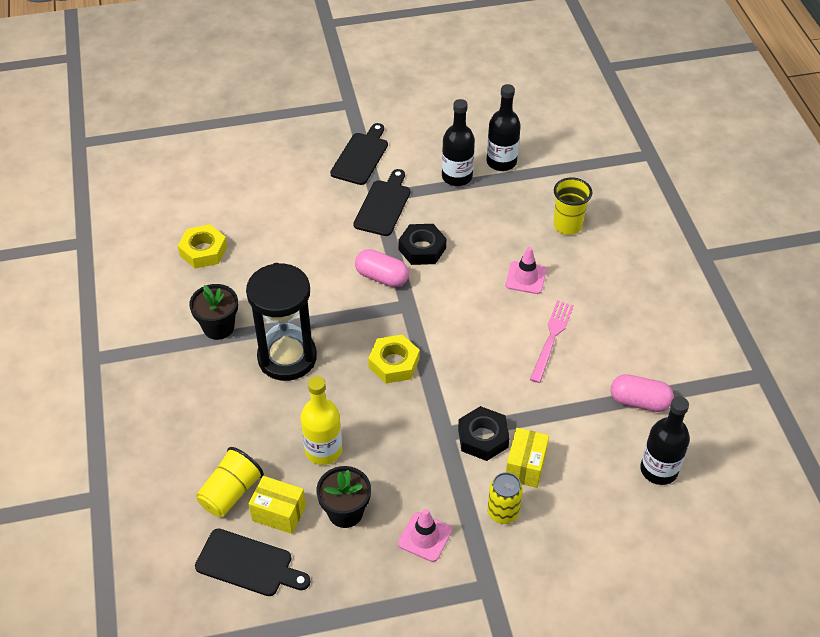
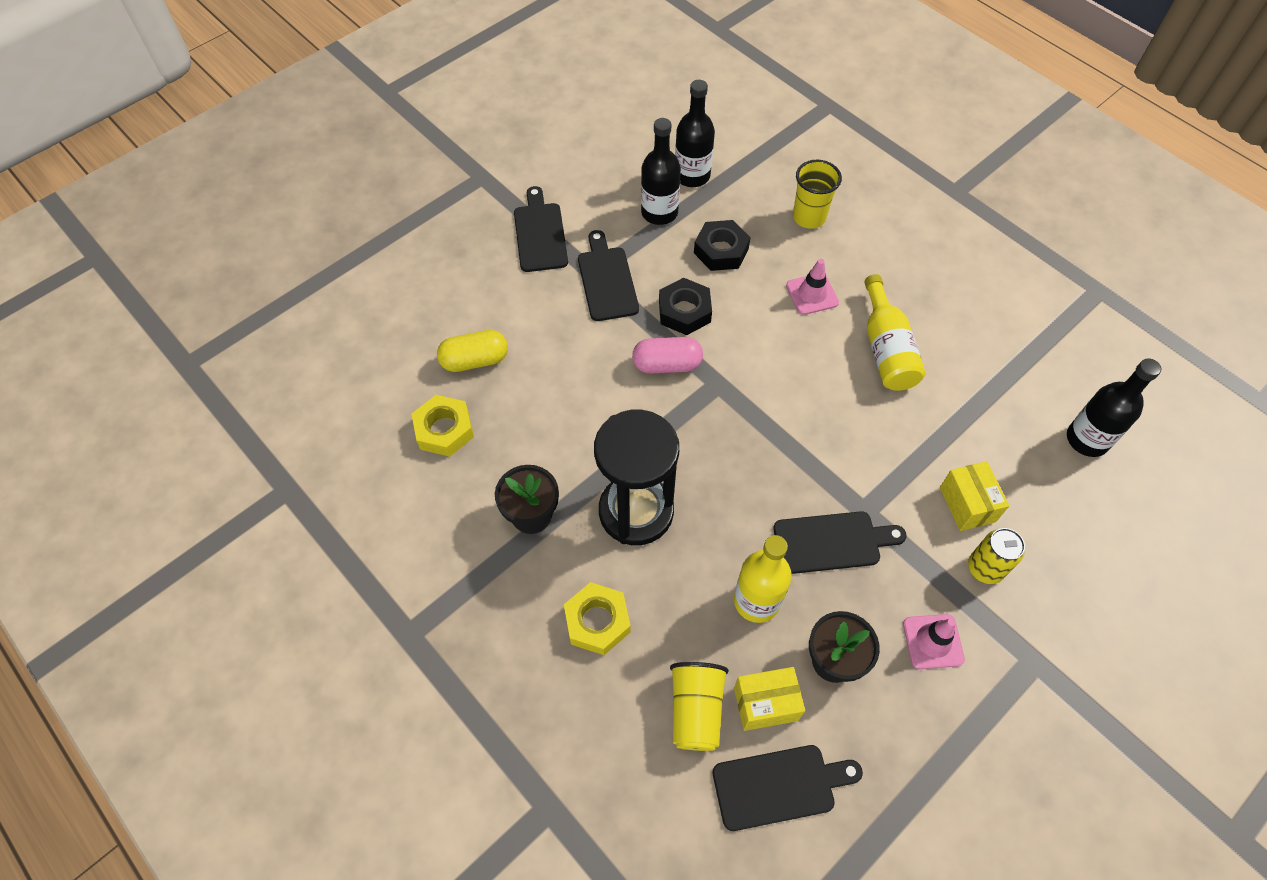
camera: 30 degrees left, 10 degrees up
(255, 217) = (475, 360): none -> yellow capsule
(394, 363) = (753, 458): yellow nut -> yellow nut (597, 621)
(405, 441) = (832, 542): none -> black cutting board
(483, 438) = (904, 495): black nut -> black nut (721, 251)
(551, 338) = (886, 349): pink fork -> yellow bottle
(639, 401) = (1016, 375): pink capsule -> none

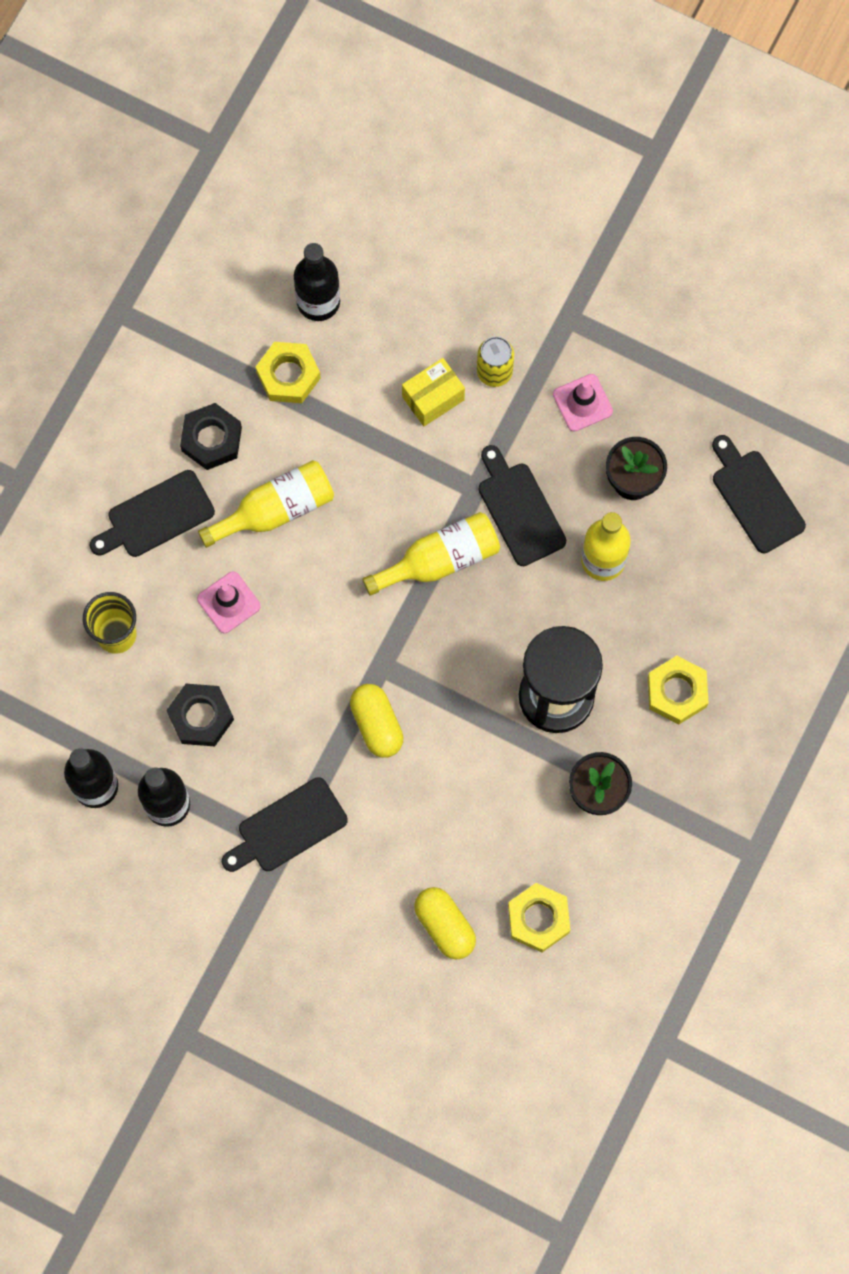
camera: 110 degrees left, 15 degrees up
(540, 234) = (247, 928): black cutting board -> black cutting board (156, 516)
(667, 364) = (376, 724): pink capsule -> yellow capsule
(684, 311) = (300, 729): black nut -> black nut (211, 439)
(696, 710) = (721, 581): yellow cup -> none
(765, 704) = (692, 526): yellow box -> none
(801, 459) = (440, 560): none -> yellow bottle
(1014, 394) = (288, 375): none -> yellow nut

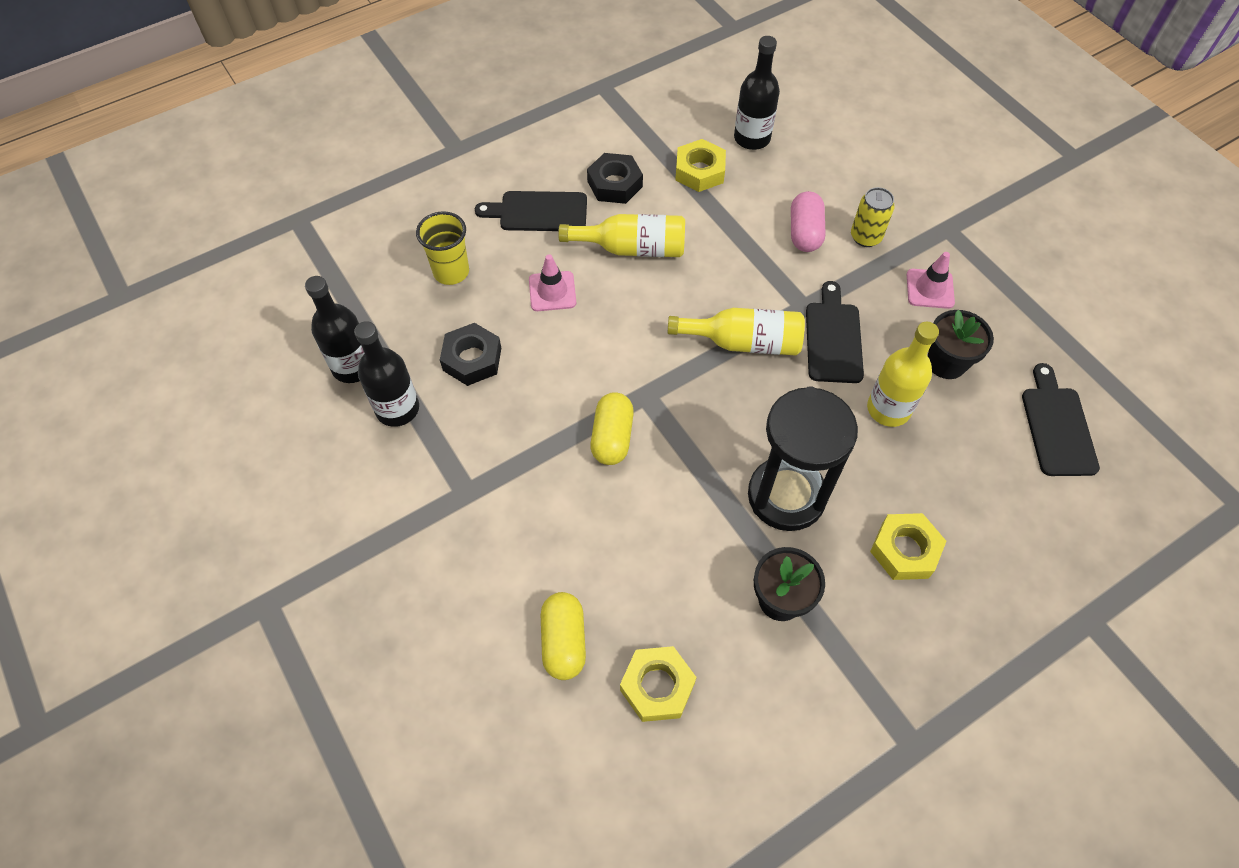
camera: 30 degrees right, 15 degrees down
(287, 827) = (481, 479): black cutting board -> none
(433, 398) = (805, 232): yellow box -> pink capsule

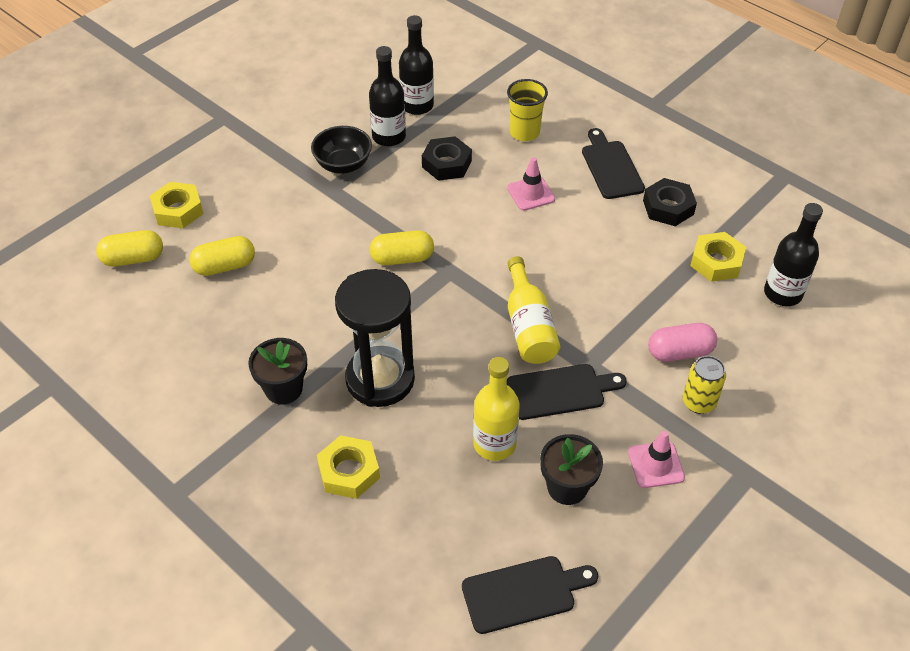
camera: 75 degrees right, 10 degrees down
(428, 470) = (343, 165): none -> black bowl
(511, 764) = (133, 259): none -> yellow capsule
(632, 248) = (600, 233): yellow bottle -> none
(657, 686) = (199, 325): yellow nut -> yellow nut (178, 210)

